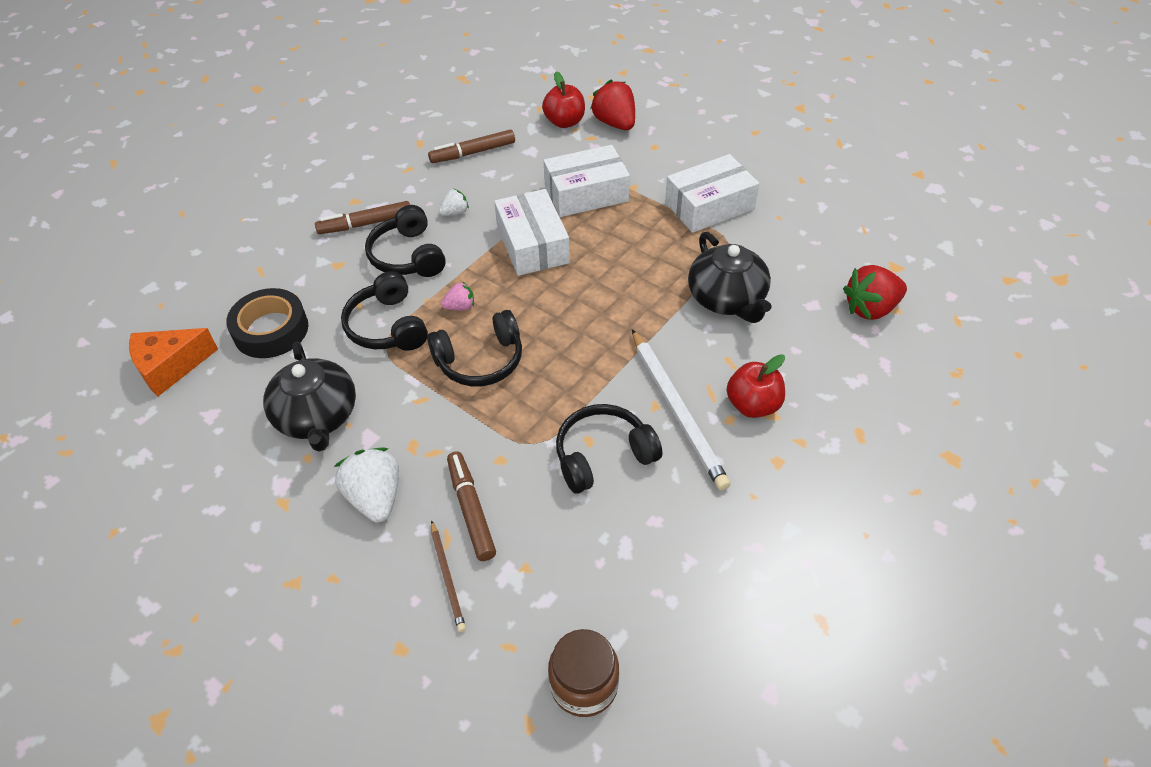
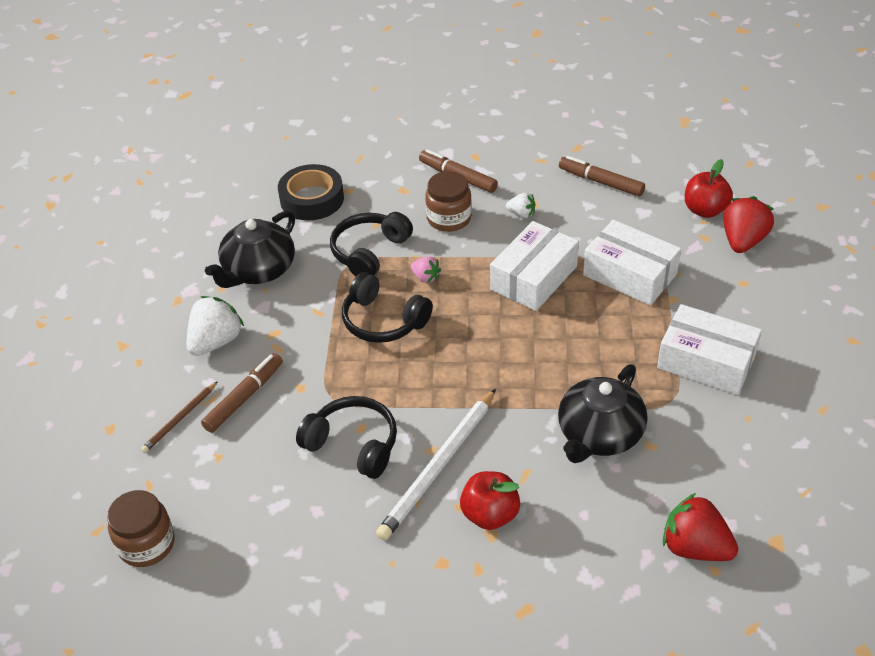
camera: 55 degrees right, 5 degrees down
(170, 367) = (239, 177): orange cheese -> none
(408, 256) = (449, 218): black headphones -> brown jar

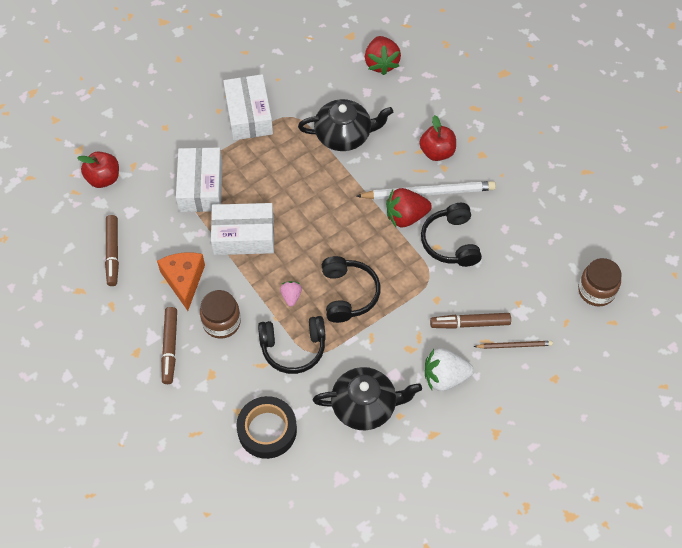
camera: 130 degrees left, 15 degrees up
(521, 214) = (184, 280): white strawberry -> orange cheese
(743, 241) = (123, 144): red strawberry -> red strawberry (406, 216)

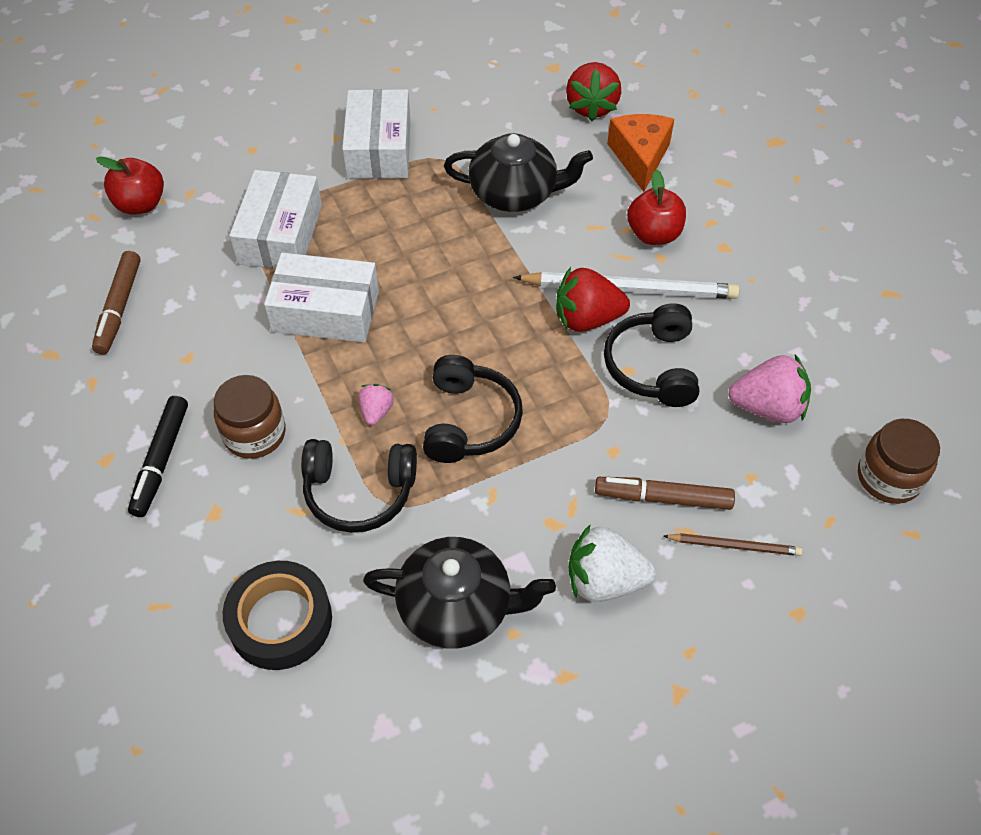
camera: 10 degrees right, 5 degrees down
(170, 348) = (161, 460): brown marker -> black marker
(184, 280) = (214, 363): orange cheese -> orange cheese (640, 157)
(522, 258) = (767, 407): none -> pink strawberry

